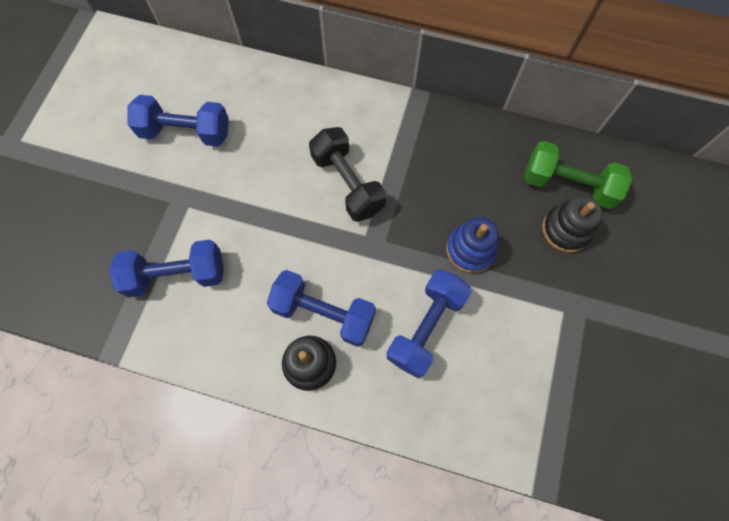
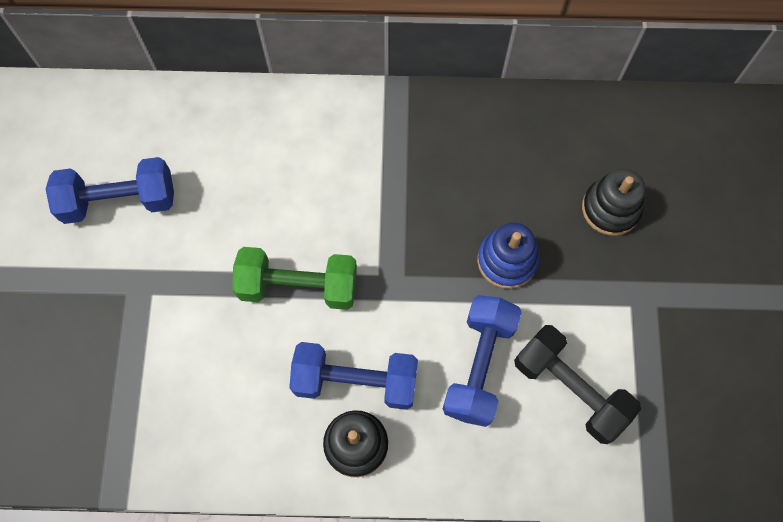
camera: 15 degrees left, 0 degrees up
(176, 275) = (164, 382): blue dumbbell -> none
(348, 184) = (340, 216): black dumbbell -> black dumbbell (570, 389)
(567, 185) = (600, 153): green dumbbell -> green dumbbell (298, 286)

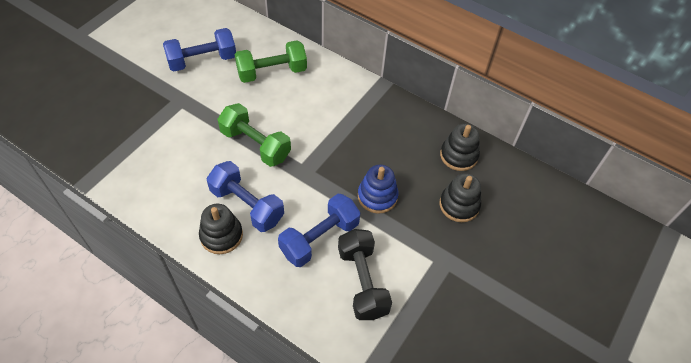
camera: 30 degrees right, 15 degrees down
(119, 200) = (202, 60): blue dumbbell -> blue dumbbell turned 45 degrees counterclockwise
(233, 159) = (272, 72): none -> green dumbbell
(564, 137) = (458, 155): none -> black stacking toy

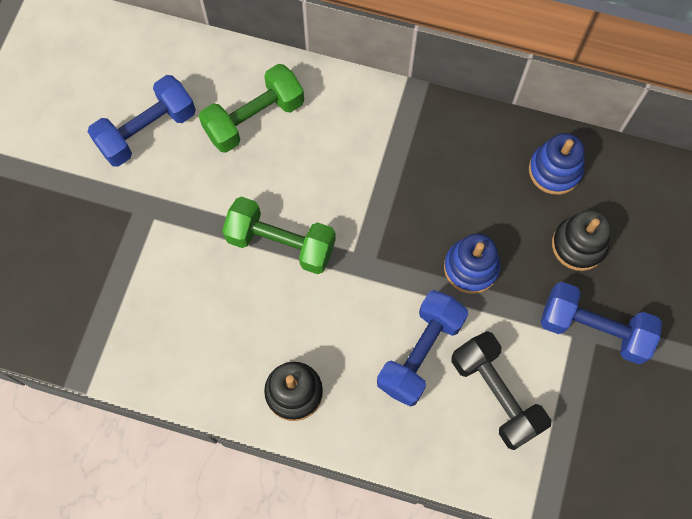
camera: 15 degrees left, 15 degrees up
(247, 205) = (308, 338): blue dumbbell -> blue dumbbell (593, 329)
(458, 155) = (554, 170): black stacking toy -> blue stacking toy

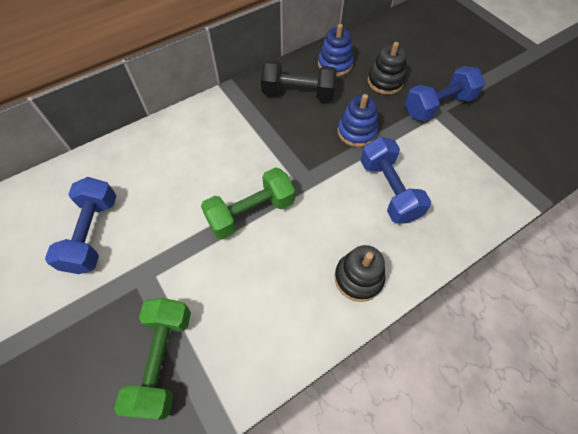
camera: 50 degrees left, 10 degrees down
(254, 119) = (157, 169): green dumbbell -> green dumbbell (163, 360)
(496, 394) = (444, 172): black dumbbell -> black dumbbell (298, 93)

